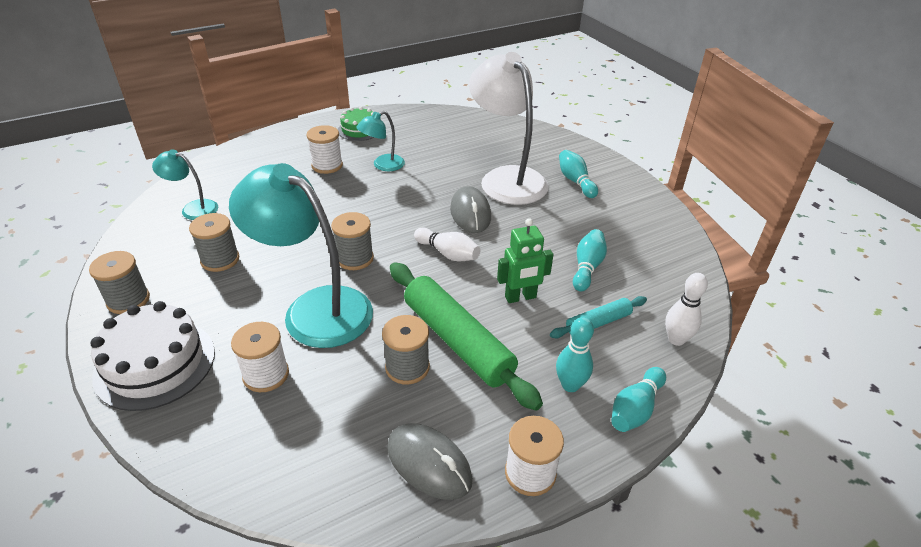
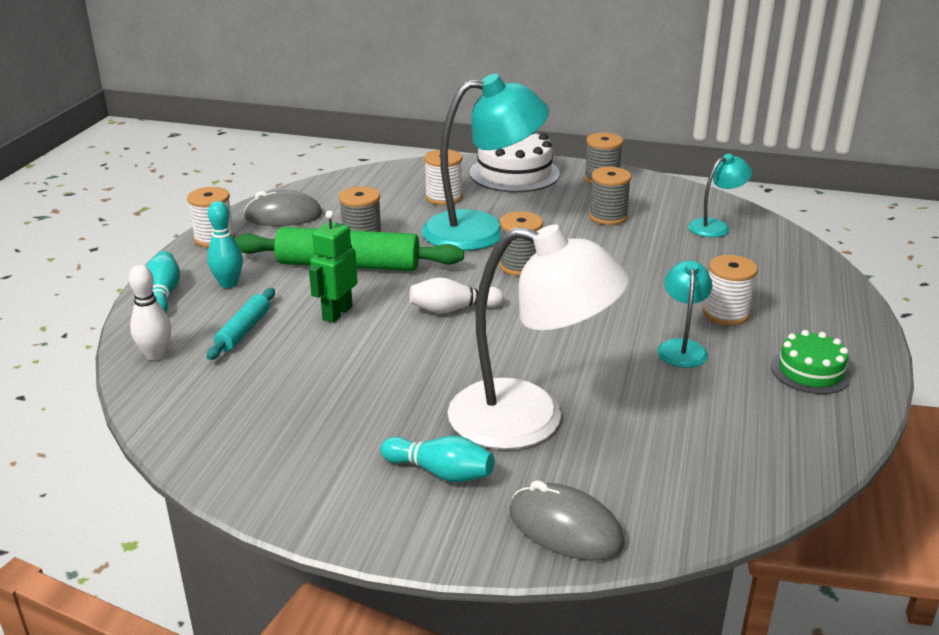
camera: 135 degrees right, 10 degrees down
(470, 213) = (496, 354): grey mouse -> grey mouse (565, 528)
(587, 267) = (302, 370): turquoise bowling pin -> none

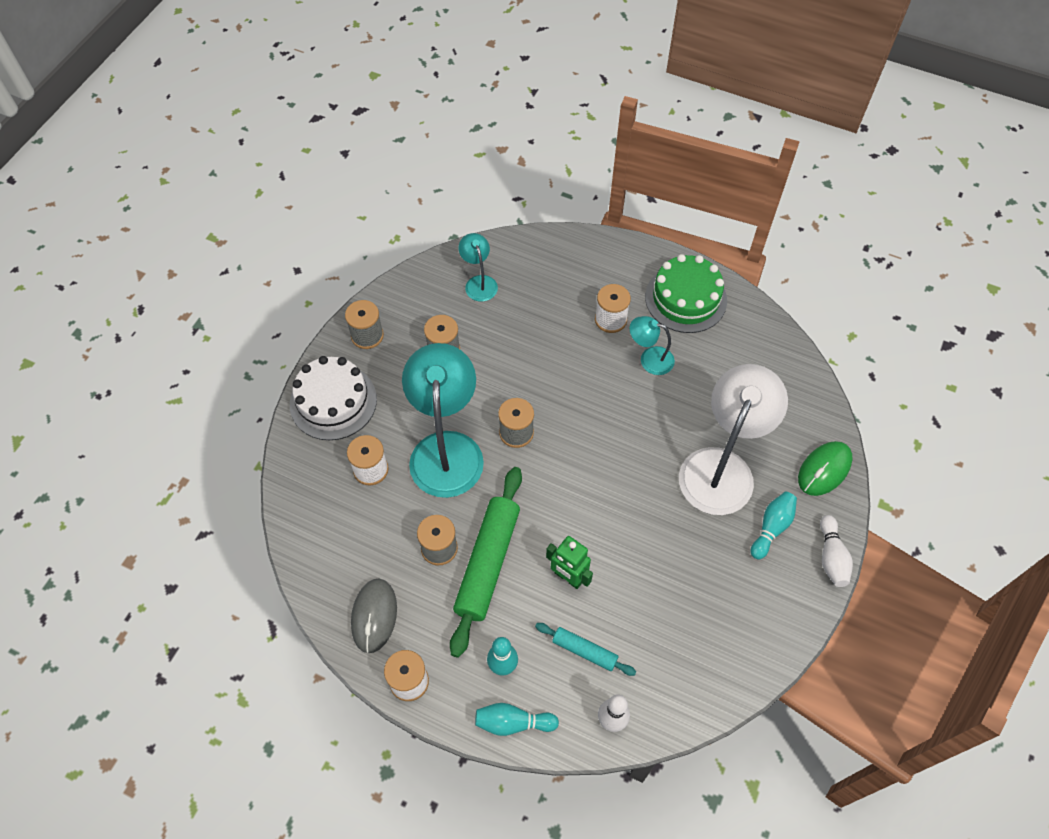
camera: 80 degrees left, 30 degrees up
(452, 309) = (576, 492): white bowling pin -> white bowling pin (831, 557)
(565, 528) = (824, 470): grey mouse -> green mouse
(810, 371) = (685, 298): green cake -> green cake, size x1.67

